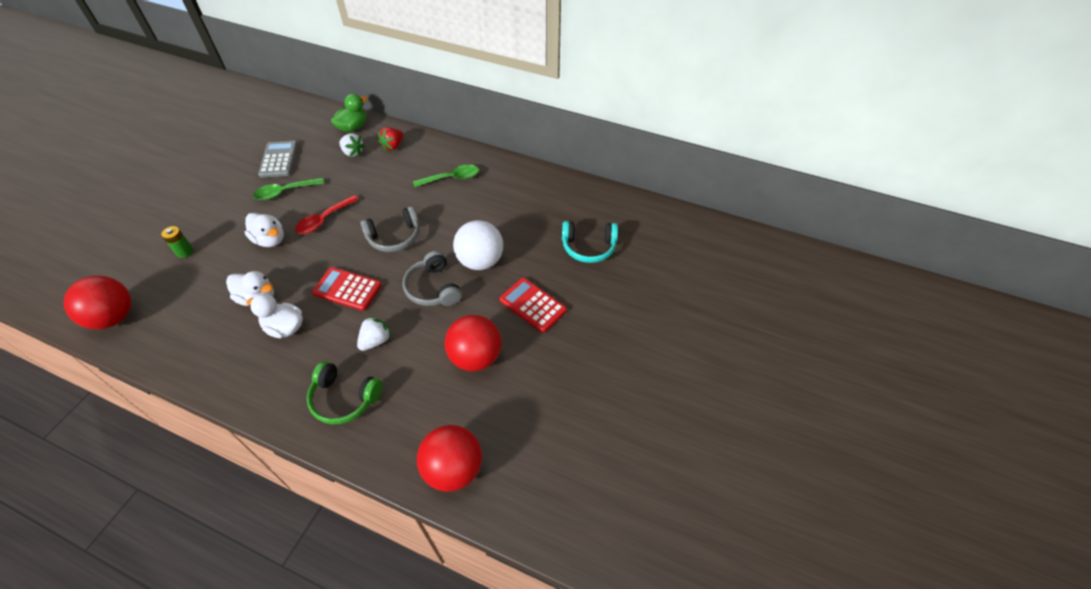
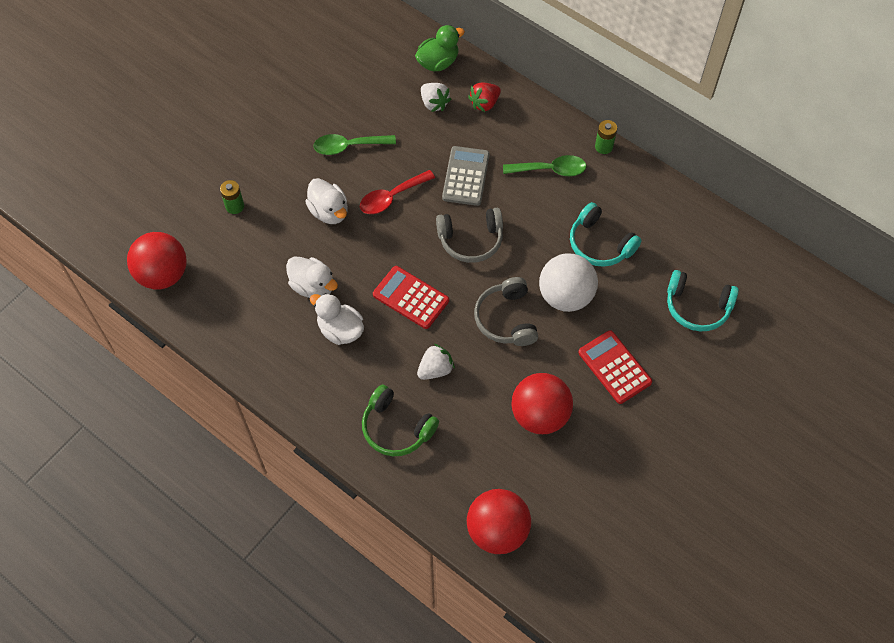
camera: 15 degrees right, 10 degrees up
(278, 160) = (344, 95): grey calculator -> grey calculator (465, 176)
(490, 157) = (603, 147): none -> green battery
(501, 219) = (600, 244): none -> turquoise headphones

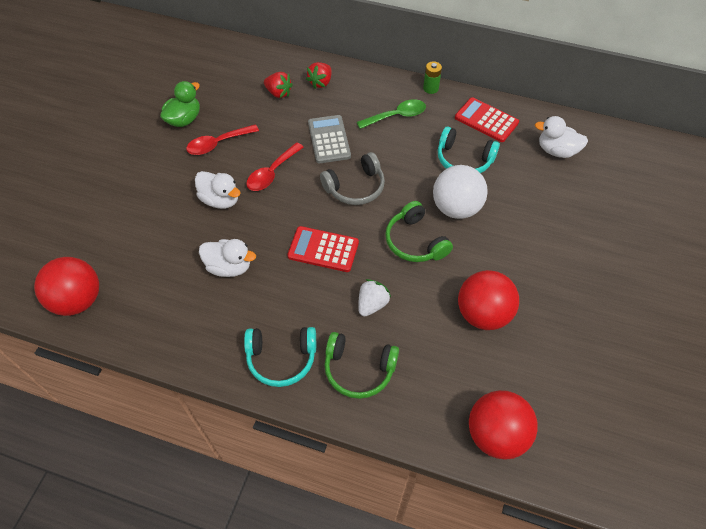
camera: 20 degrees left, 5 degrees down
(235, 206) = (130, 220): green battery -> none
(340, 330) = (270, 297): white duck -> white duck (556, 151)
(349, 146) = (218, 144): green spoon -> red spoon
(434, 103) = (278, 93): white strawberry -> red strawberry
(438, 62) = (269, 63): green duck -> green duck (184, 119)
(506, 319) = (415, 241): grey headphones -> green headphones
(614, 367) = (525, 253): red calculator -> red calculator (486, 120)
(697, 307) = (566, 184): turquoise headphones -> turquoise headphones (281, 358)

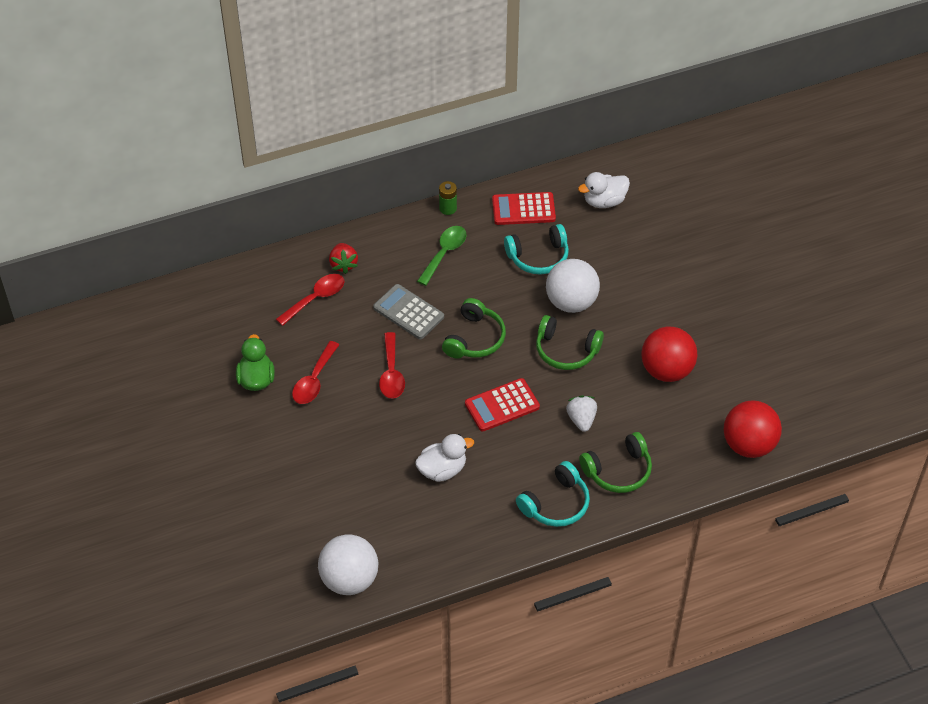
camera: 40 degrees left, 5 degrees down
(78, 300) = (349, 579): red ball -> white ball
(220, 200) = (373, 424): white duck -> none
(278, 93) = (315, 299): red strawberry -> red spoon
(355, 187) = (474, 338): grey headphones -> green headphones

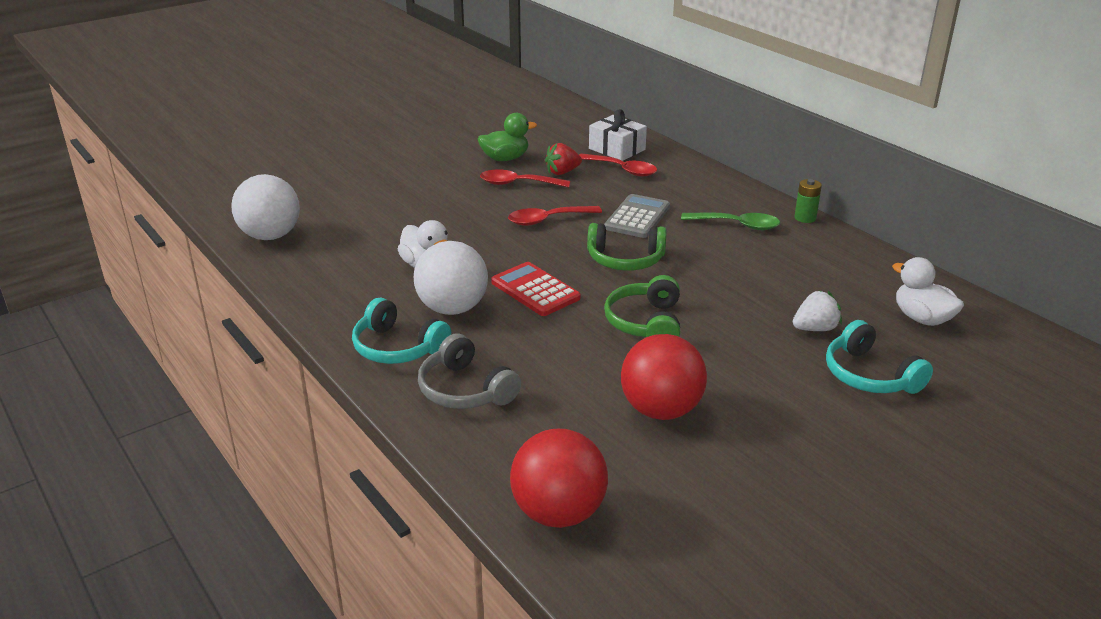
camera: 75 degrees right, 20 degrees down
(270, 291) = (617, 149): none -> white gift
(343, 264) = (677, 176): red strawberry -> red strawberry (562, 172)
(523, 209) = (849, 263): red calculator -> none
(538, 257) = (783, 283): turquoise headphones -> turquoise headphones (869, 375)
(571, 302) = (727, 316): white ball -> white ball (452, 308)
(581, 419) = (539, 349): white strawberry -> white strawberry (815, 329)
(618, 471) = (465, 390): green headphones -> grey headphones

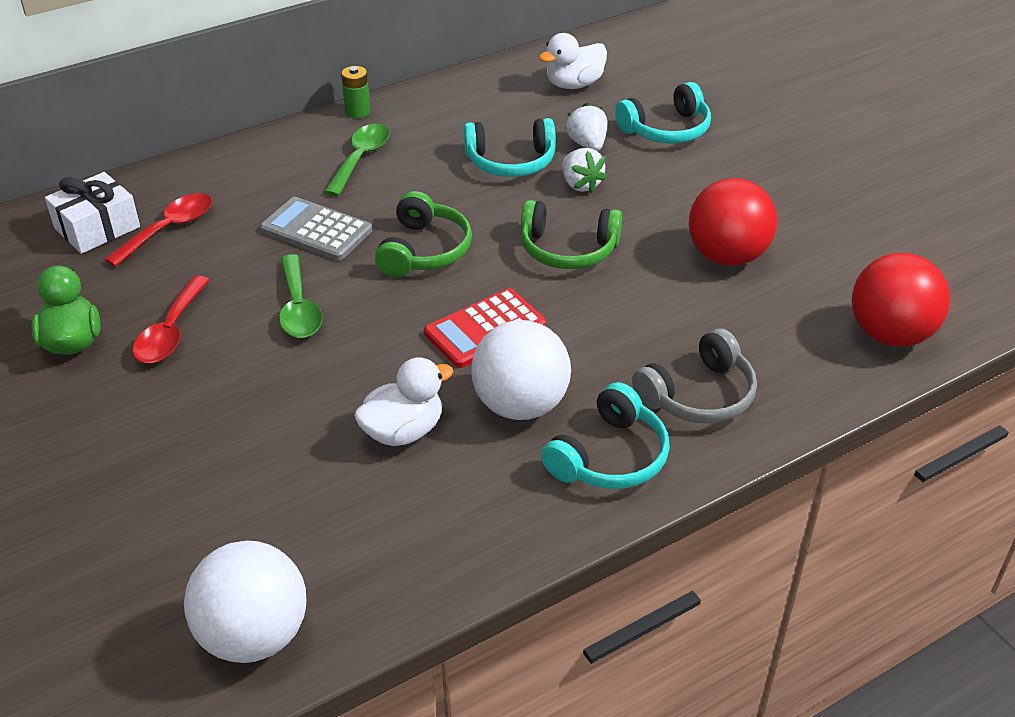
camera: 85 degrees left, 10 degrees up
(548, 220) = (298, 308): red spoon -> green spoon
(562, 172) = (151, 285): red strawberry -> none
(746, 327) = (580, 184): none -> white strawberry
(766, 290) = (511, 161): none -> turquoise headphones

